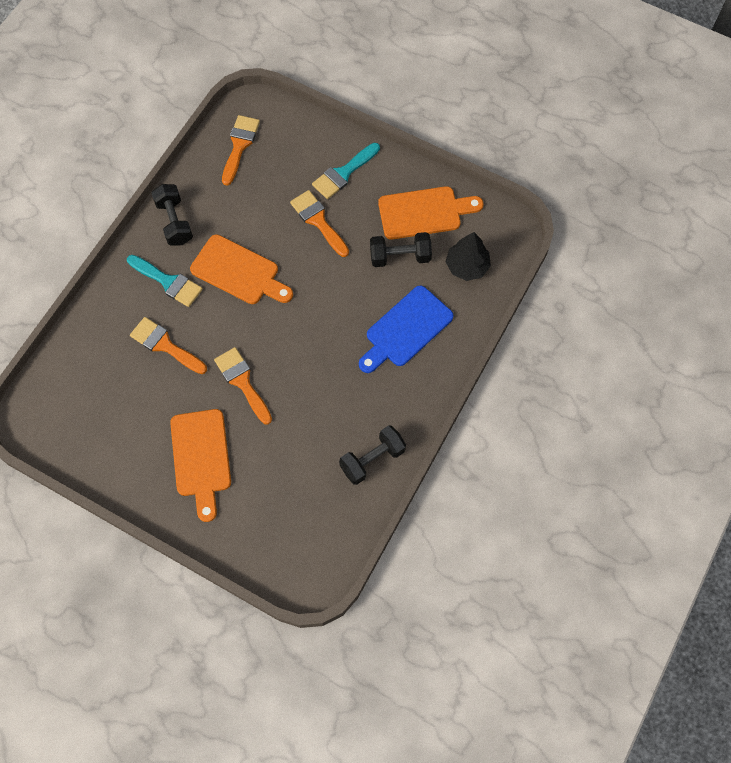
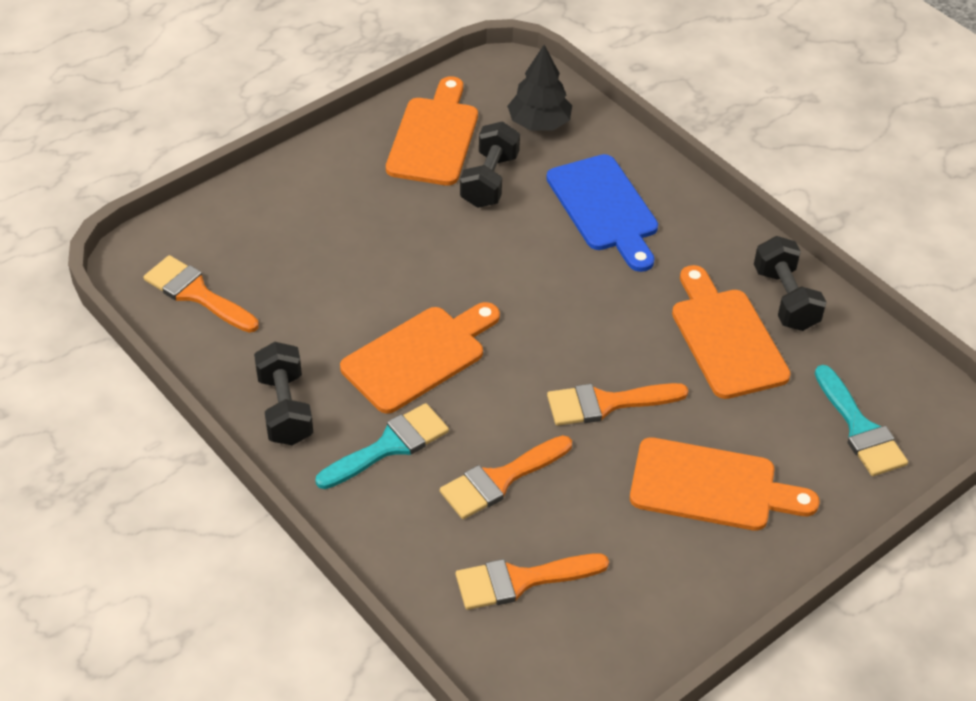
camera: 70 degrees left, 20 degrees down
(174, 222) = (285, 409): black dumbbell -> black dumbbell turned 75 degrees clockwise
(318, 221) = (383, 245): orange brush -> orange brush (520, 580)
(322, 433) = (726, 338): none -> orange cutting board
(343, 173) = (320, 196): turquoise brush -> turquoise brush (860, 428)

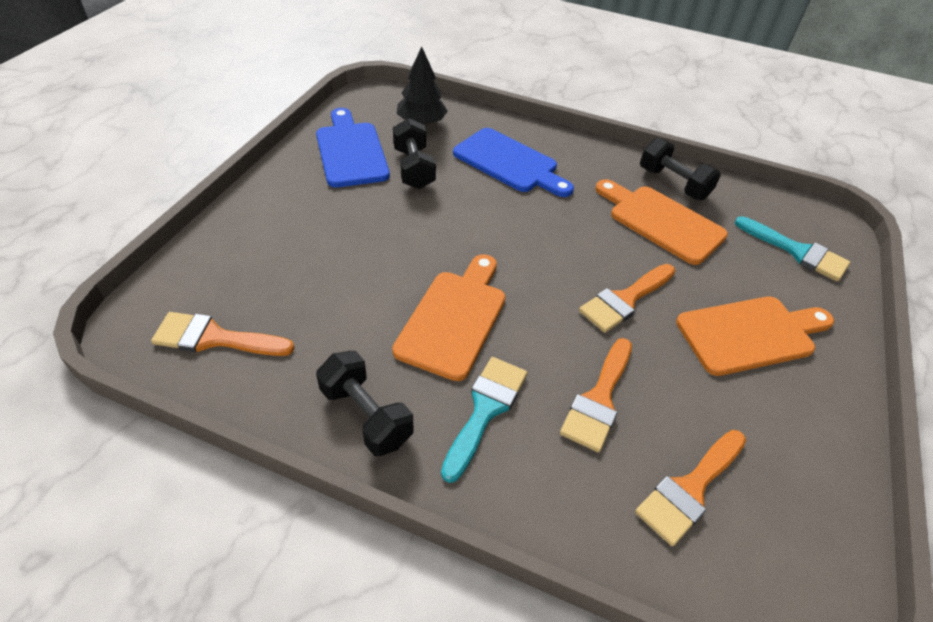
camera: 30 degrees left, 0 degrees up
(434, 137) = (350, 151): orange cutting board -> blue cutting board

